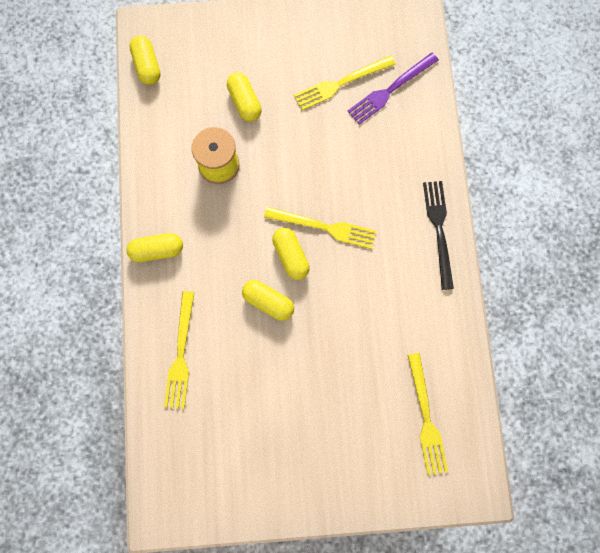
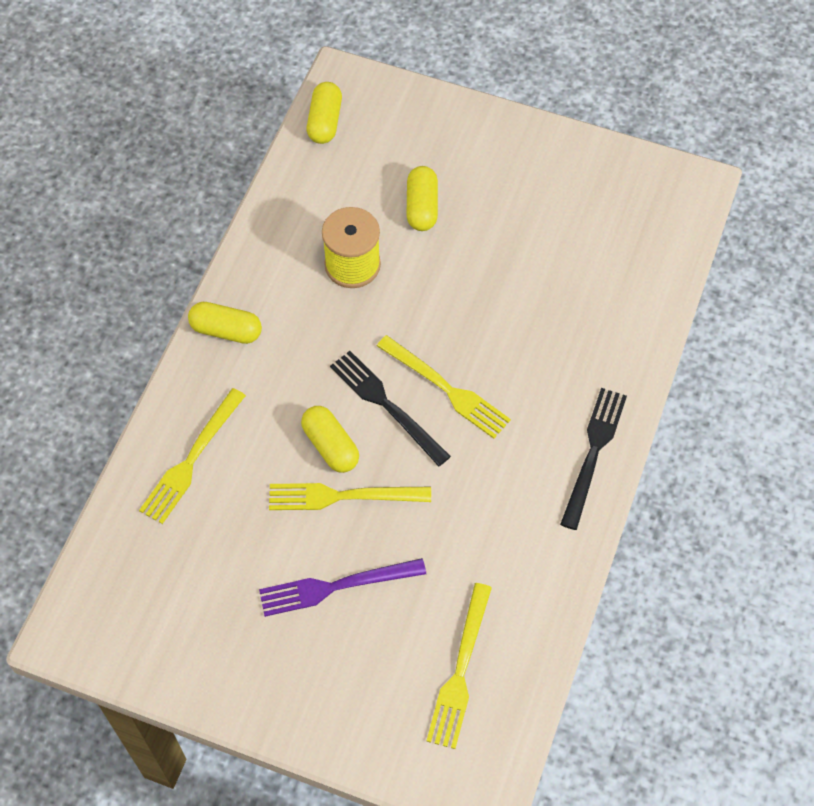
camera: 25 degrees right, 15 degrees down
(290, 256) = (386, 405): yellow capsule -> black fork
(341, 83) = (554, 232): yellow fork -> yellow fork (342, 496)
(390, 90) = (614, 264): purple fork -> purple fork (335, 586)

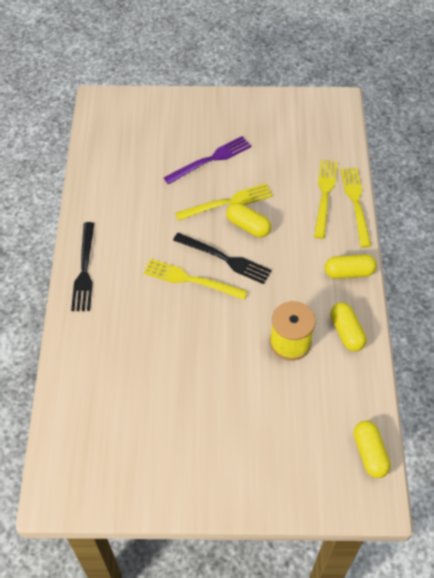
camera: 160 degrees right, 5 degrees down
(422, 207) = (261, 403): yellow capsule -> yellow capsule (346, 332)
(460, 671) = (128, 142): yellow fork -> yellow fork (356, 203)

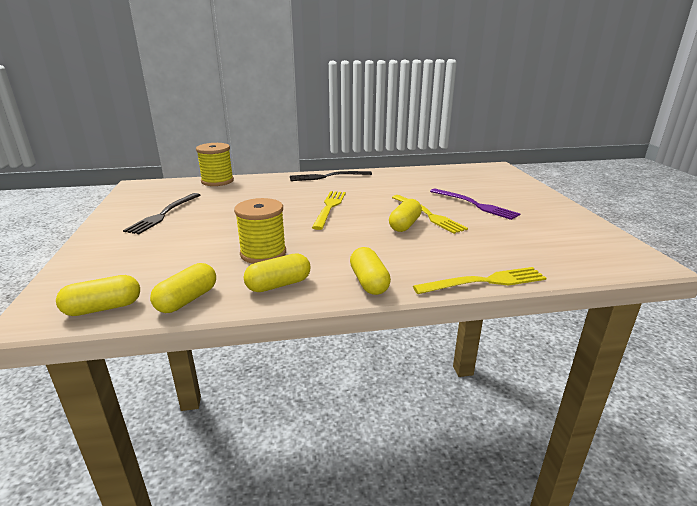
camera: 80 degrees right, 30 degrees down
(65, 395) = (217, 181): none -> yellow spool
(225, 259) = (358, 218): black fork -> black fork (163, 214)
(325, 195) = (479, 261): yellow fork -> none
(363, 395) = (187, 300): none -> yellow capsule

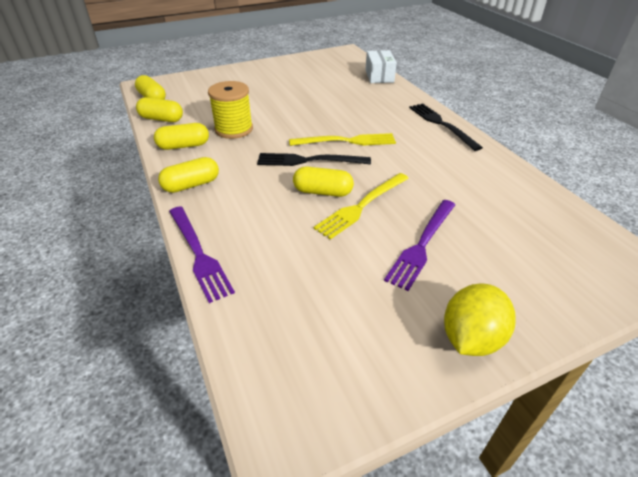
camera: 75 degrees right, 15 degrees up
(163, 214) = (291, 76): black fork -> black fork (309, 160)
(217, 181) = (379, 76): yellow spool -> white box
(278, 285) = (184, 146): yellow capsule -> yellow capsule turned 60 degrees counterclockwise
(485, 282) = (198, 254): yellow fork -> purple fork
(554, 207) = (471, 338): none -> yellow lemon

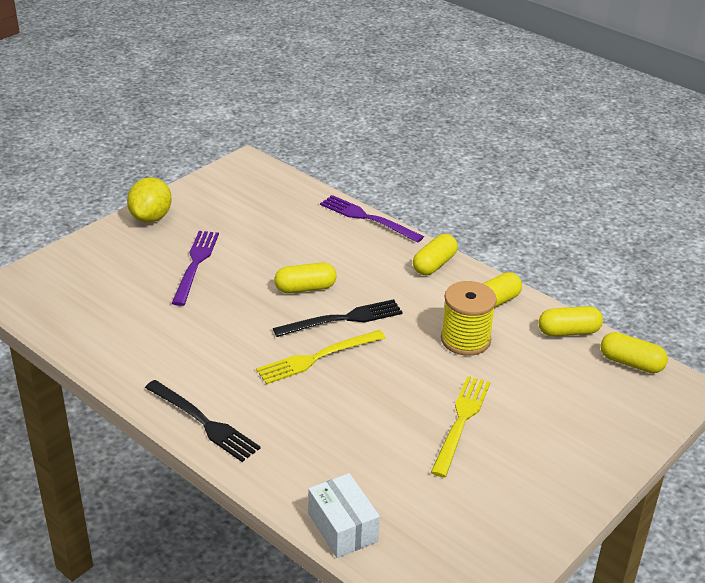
camera: 155 degrees right, 5 degrees down
(361, 206) = (261, 284): yellow fork -> yellow fork (461, 421)

